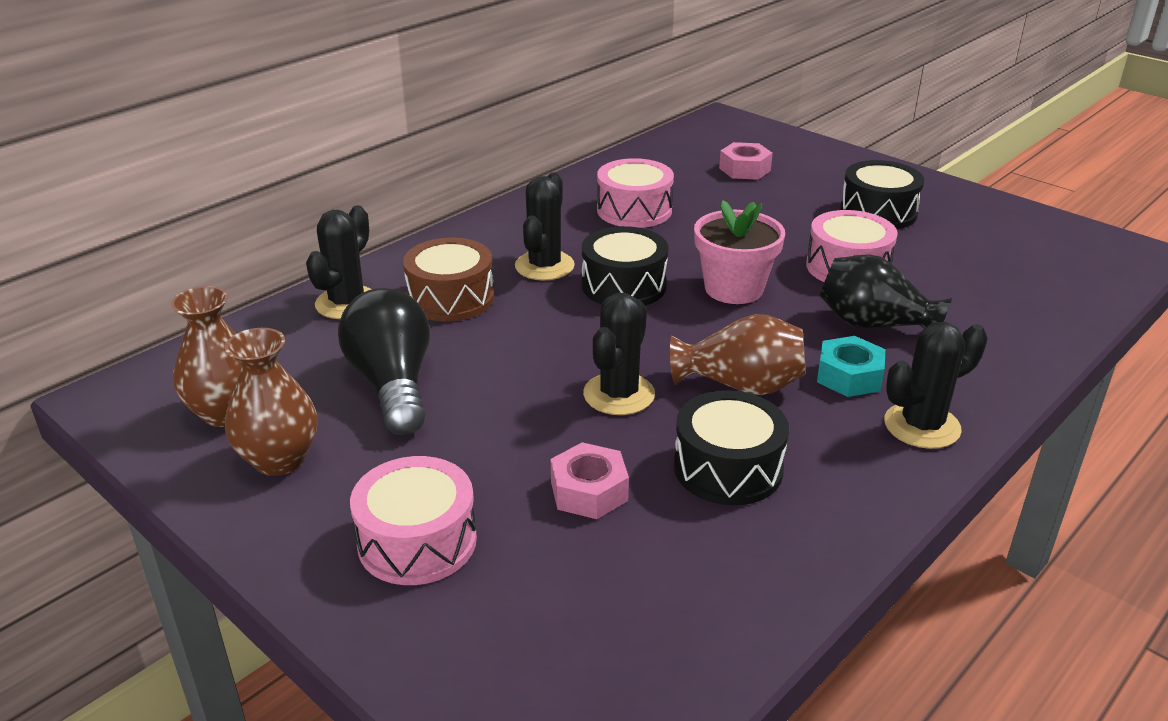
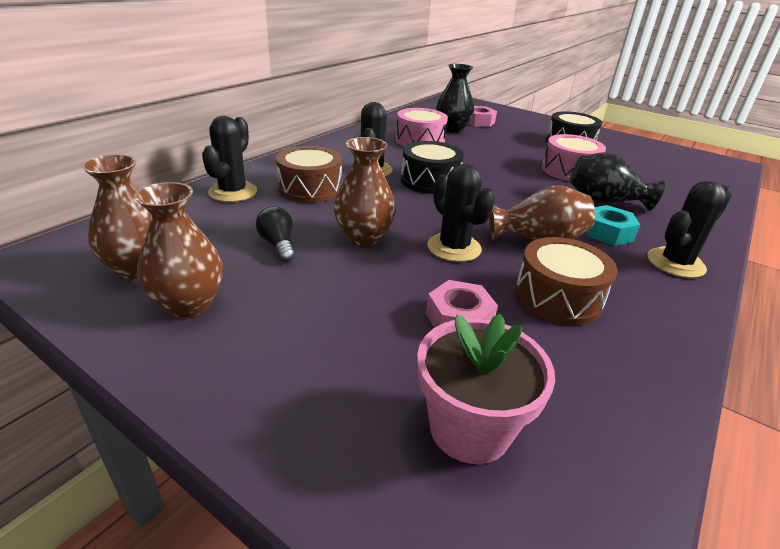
camera: 10 degrees left, 0 degrees up
(393, 385) = (278, 245): black light bulb -> black light bulb, size x0.51
(417, 541) = (325, 369): pink drum -> none
(504, 376) = (363, 237): none -> brown vase
(619, 394) = (454, 248): black cactus -> black cactus turned 45 degrees counterclockwise
(694, 186) = (452, 129): none -> black vase
(728, 468) = (558, 297): black drum -> brown drum
(734, 289) = (503, 182): pink flower pot -> pink flower pot (469, 428)

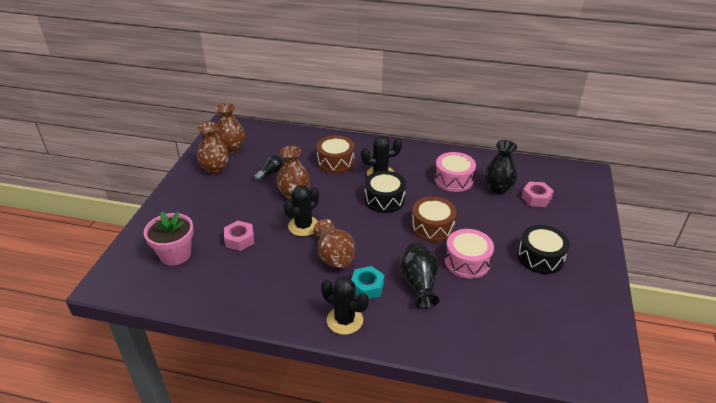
camera: 70 degrees right, 5 degrees up
(233, 192) = (312, 142): black cactus -> none
(558, 297) = (275, 270): brown drum -> brown drum (432, 227)

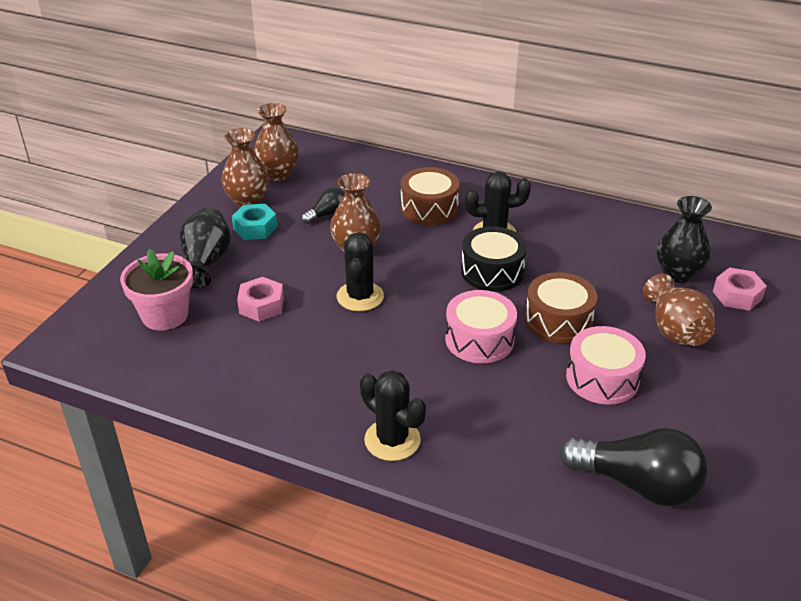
camera: 10 degrees right, 0 degrees up
(303, 226) = (360, 296): black cactus -> black cactus turned 45 degrees counterclockwise
(334, 256) = (397, 346): brown vase -> brown vase (675, 330)
(367, 287) = (437, 396): turquoise nut -> turquoise nut (255, 228)
(419, 284) = (518, 402): black vase -> black vase (206, 262)
(453, 179) = (608, 253): pink drum -> pink drum (479, 339)
(503, 328) = (637, 484): none -> black light bulb
(540, 257) = (723, 386): black drum -> none

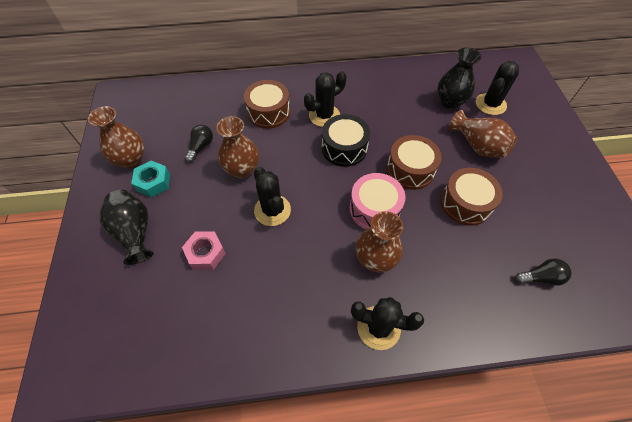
camera: 30 degrees left, 20 degrees up
(165, 315) = (134, 301): pink flower pot -> none
(278, 174) = (139, 125): brown vase -> brown vase (375, 259)
(602, 378) = (465, 203): pink drum -> brown drum
(637, 484) = (540, 277): black light bulb -> black light bulb, size x0.51
(737, 295) = (490, 104): pink nut -> black cactus

